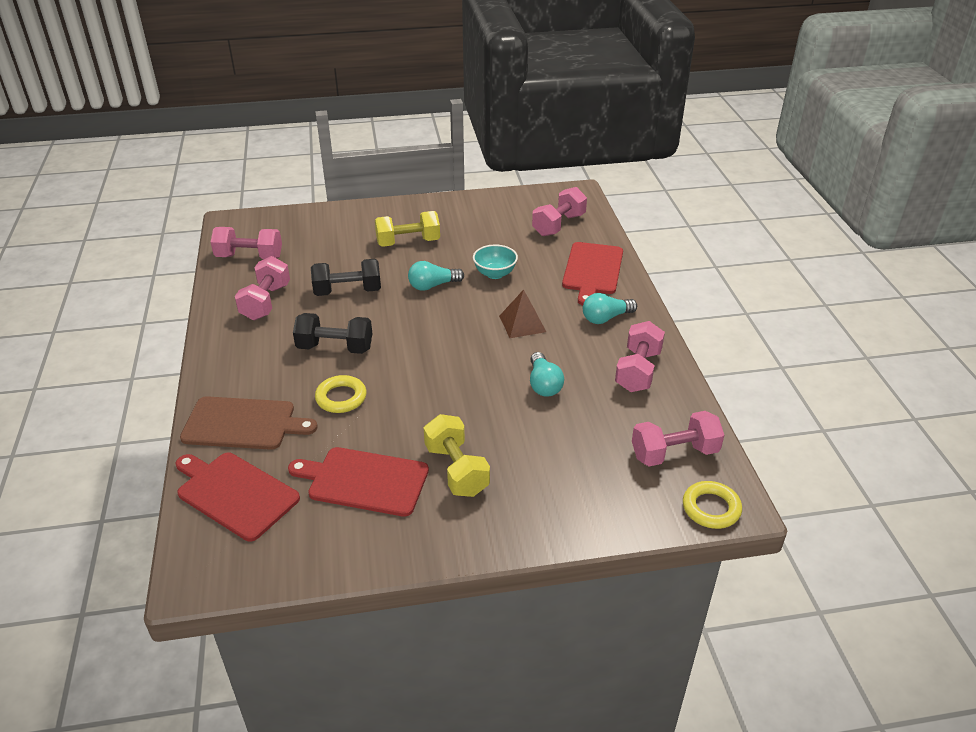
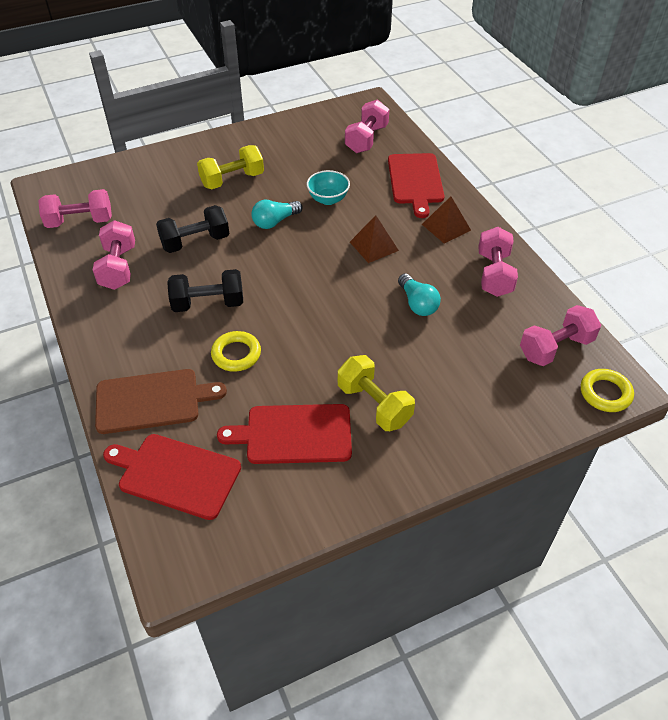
camera: 15 degrees left, 10 degrees up
(606, 318) = (446, 227): turquoise light bulb -> brown pyramid

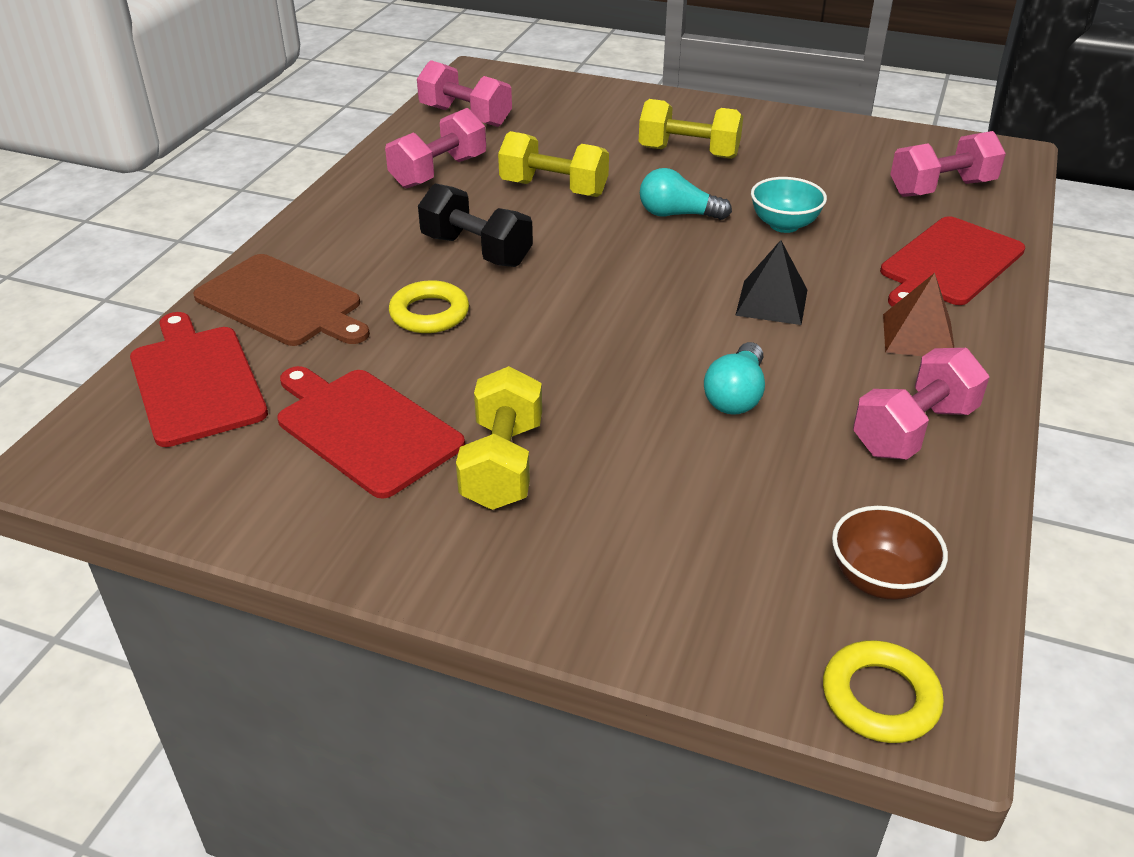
camera: 45 degrees right, 10 degrees down
(195, 242) = (554, 189): black dumbbell -> yellow dumbbell
(374, 246) = (772, 302): brown pyramid -> black pyramid
(555, 348) = (880, 580): pink dumbbell -> brown bowl

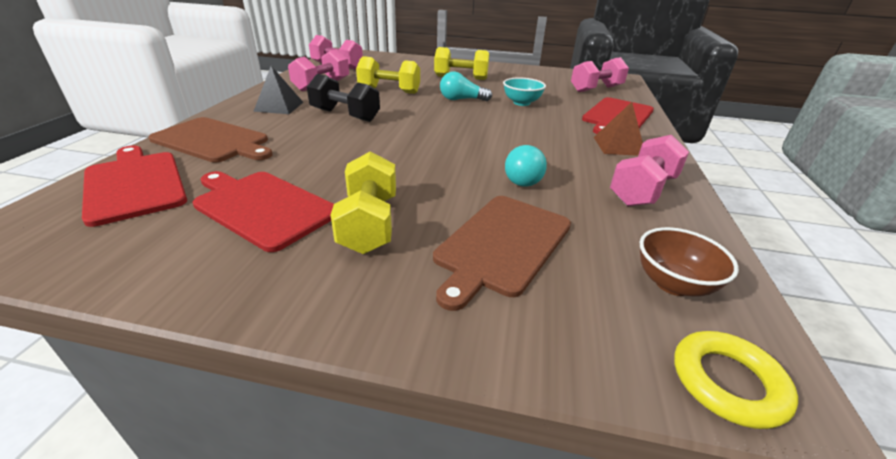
camera: 10 degrees left, 5 degrees down
(429, 313) = (314, 143): yellow ring -> none
(672, 508) = (501, 244): none -> brown cutting board
(772, 302) = (528, 133): black pyramid -> black pyramid (279, 106)

